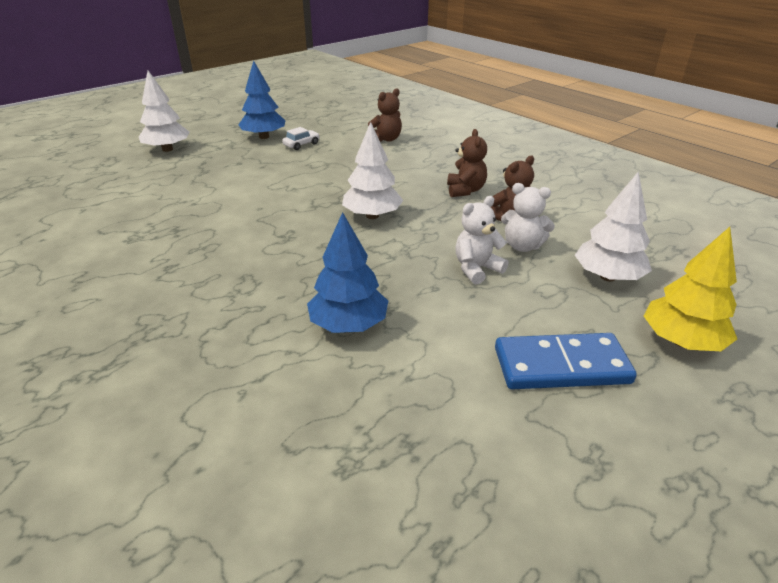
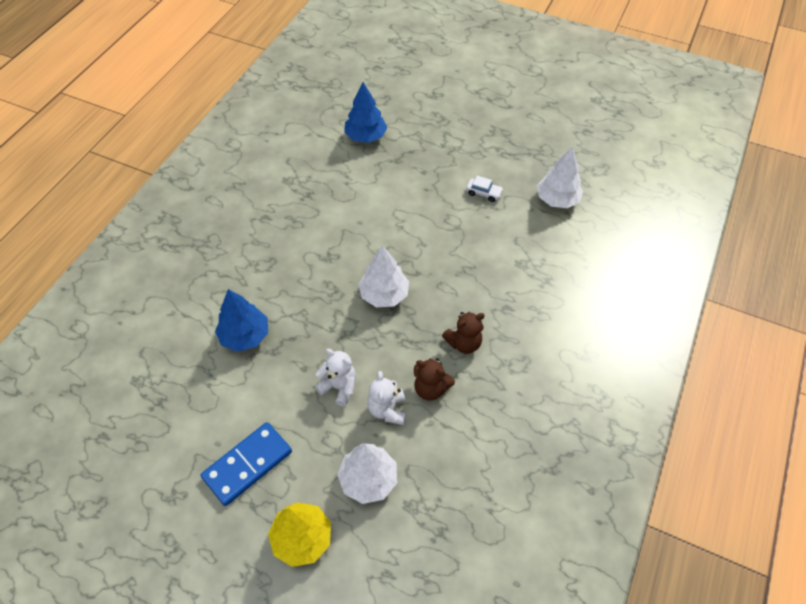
camera: 65 degrees right, 20 degrees up
(167, 149) = (420, 118): white tree -> white tree (557, 199)
(264, 137) = (482, 161): blue tree -> blue tree (366, 136)
(386, 139) = (537, 246): brown teddy bear -> none
(561, 366) = (247, 464): blue domino -> blue domino turned 75 degrees clockwise

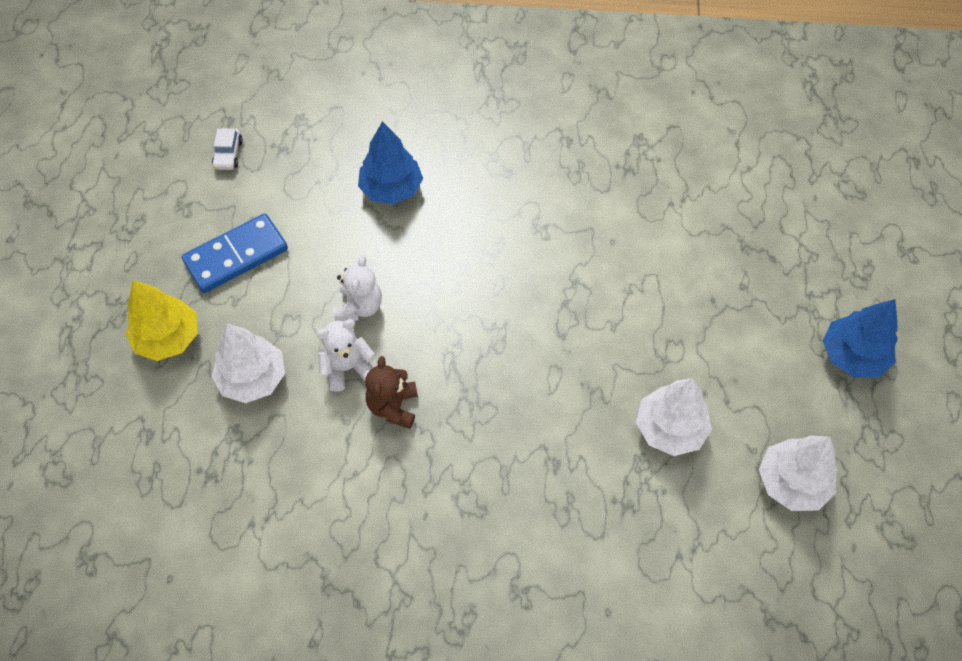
camera: 70 degrees right, 5 degrees up
(247, 464) = (236, 255): blue domino -> blue domino turned 60 degrees counterclockwise
(366, 136) = (767, 195): blue tree -> blue tree (852, 355)
(384, 294) = (510, 308): white tree -> white tree (670, 428)
(464, 343) = (475, 425): brown teddy bear -> none
(483, 193) = (747, 375): white car -> white car (228, 154)

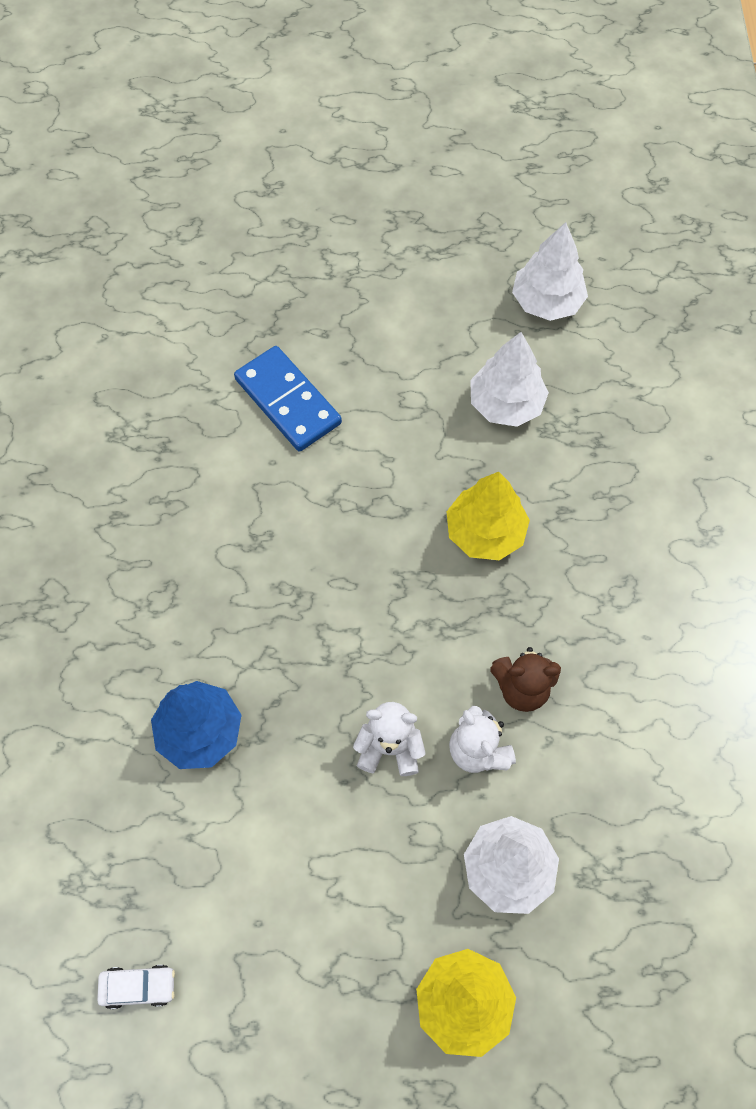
camera: 95 degrees left, 5 degrees up
(236, 255) = (322, 933): blue domino -> blue domino (287, 401)
(537, 395) = (485, 532): none -> yellow tree
(852, 355) = (400, 244): blue tree -> none

